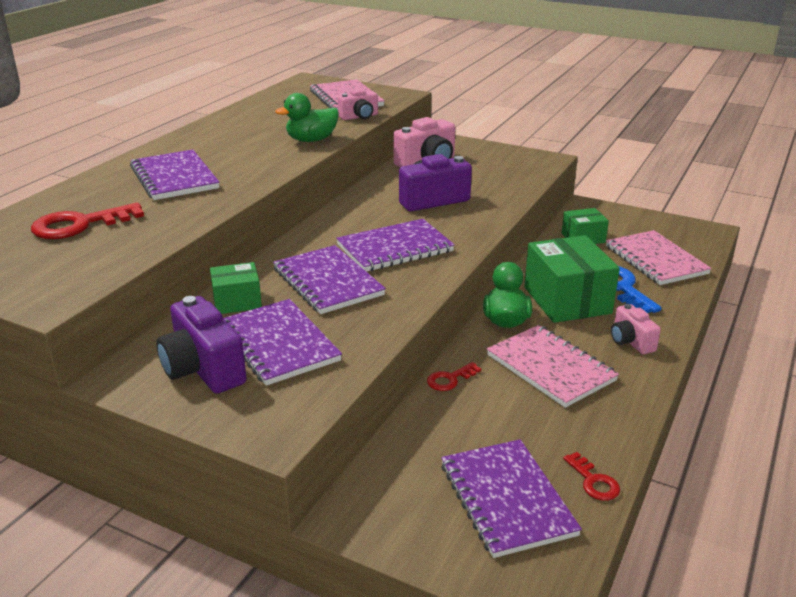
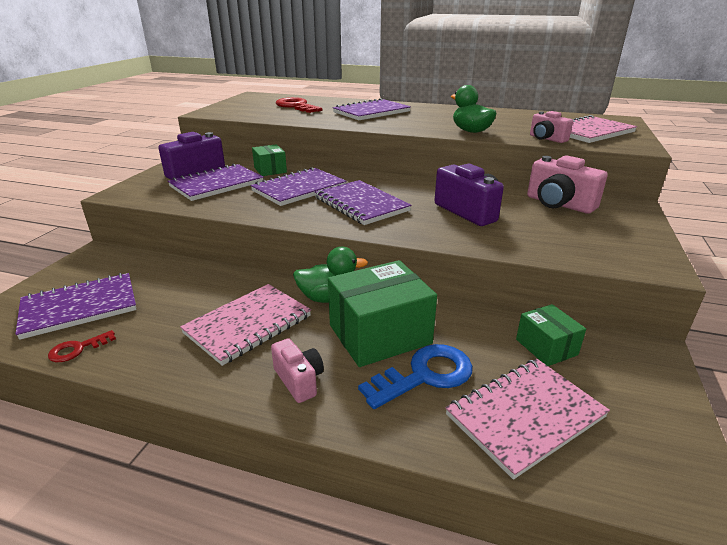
camera: 80 degrees right, 0 degrees up
(450, 379) = (234, 276): red key -> none
(630, 341) = (299, 380): pink camera -> pink camera turned 90 degrees clockwise

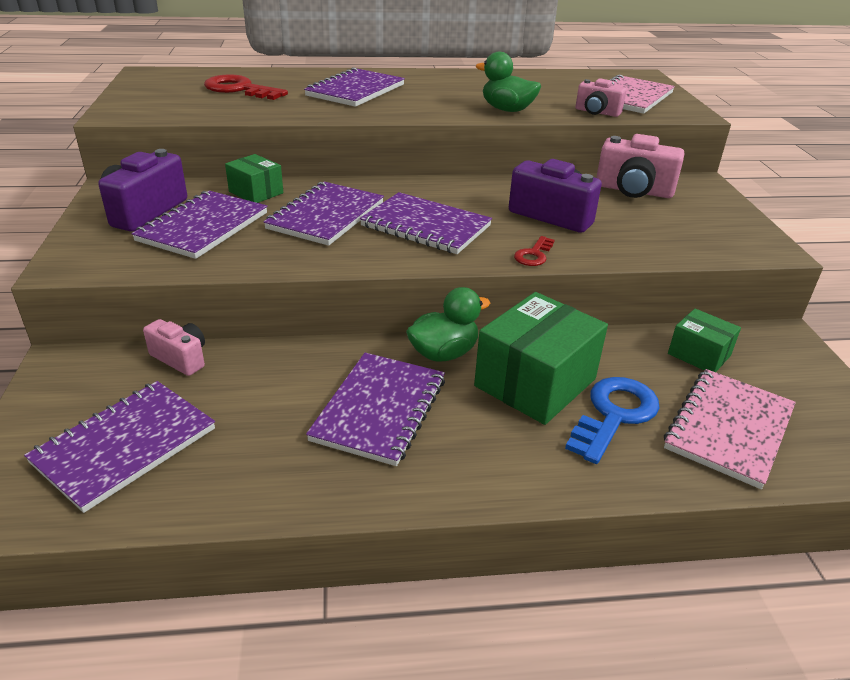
camera: 25 degrees left, 5 degrees up
(77, 349) = (185, 500): red key -> red key (534, 255)
(248, 324) = (379, 409): pink notebook -> purple notebook
(299, 380) = (495, 457): pink camera -> pink camera (181, 358)

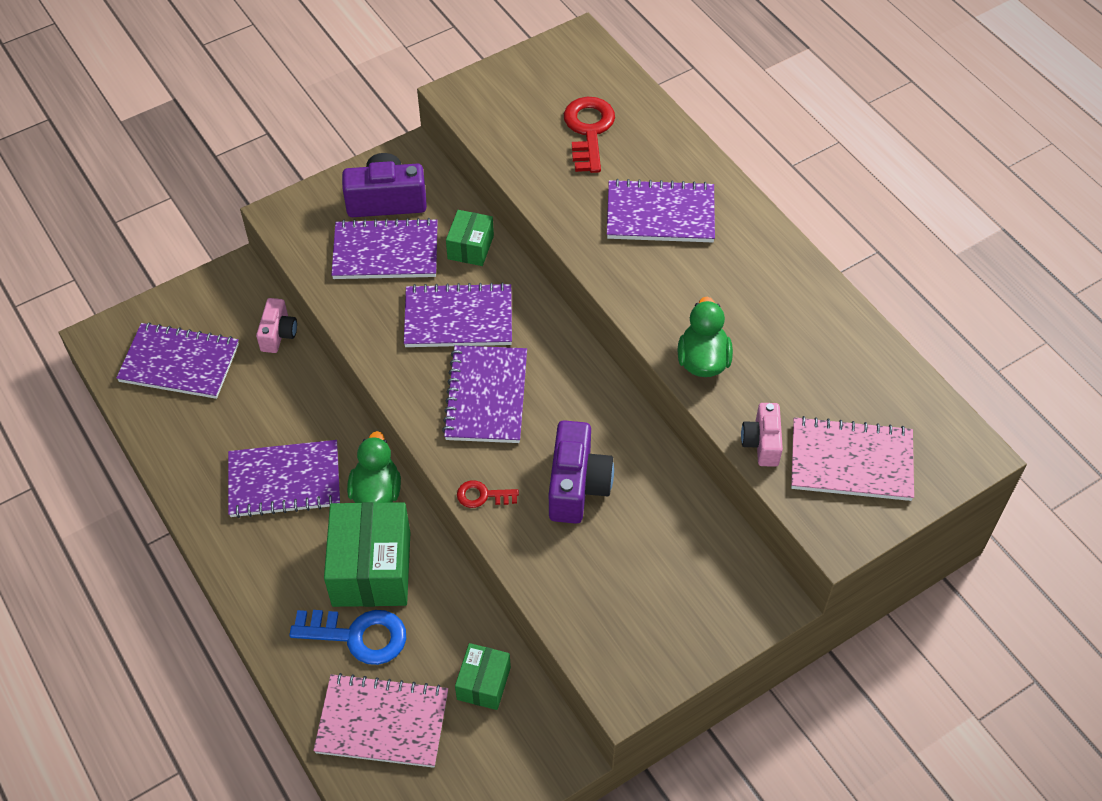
camera: 65 degrees right, 20 degrees up
(443, 353) = (376, 492): green duck -> green duck turned 120 degrees counterclockwise
(535, 382) = (371, 569): green box -> green box turned 75 degrees clockwise
(633, 191) = (693, 540): pink camera -> none

